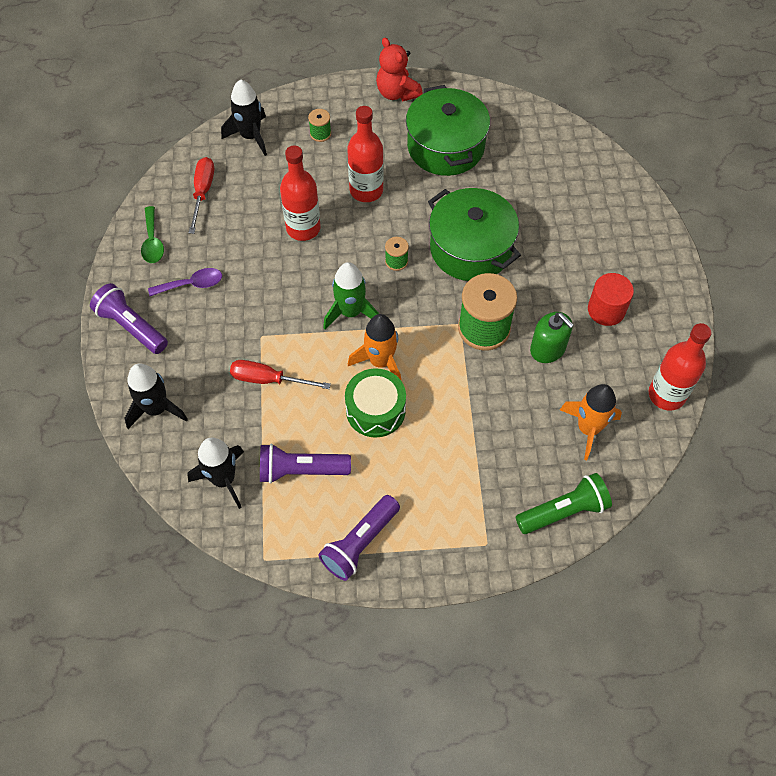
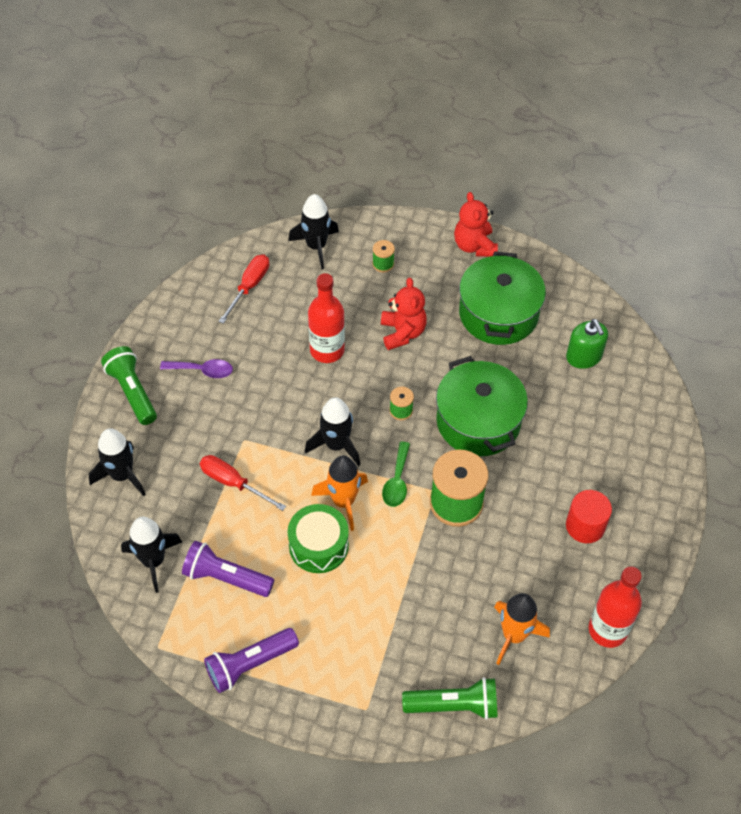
camera: 20 degrees right, 5 degrees down
(131, 326) = (132, 392): purple flashlight -> green flashlight
(152, 241) = (184, 319): green spoon -> green spoon (397, 481)
(350, 312) = (336, 445): green rocket -> black rocket
(366, 190) = (402, 333): red bottle -> red teddy bear
(548, 348) = (509, 544): green soap dispenser -> green soap dispenser (584, 357)

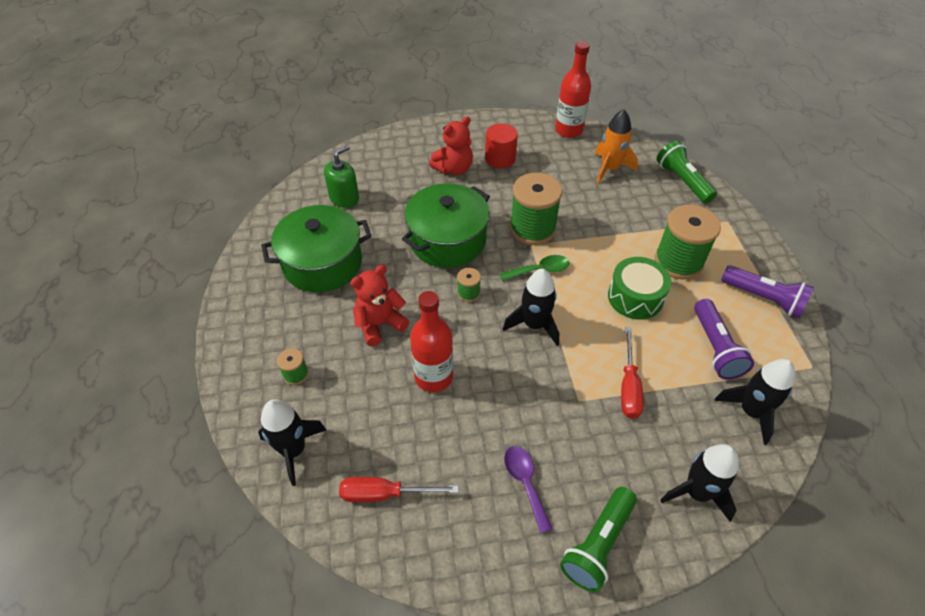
camera: 115 degrees left, 5 degrees down
(339, 615) = (678, 261): none -> green spool
(343, 501) = (584, 297): orange rocket -> none
(474, 246) = (241, 307): red teddy bear -> red teddy bear (454, 169)

